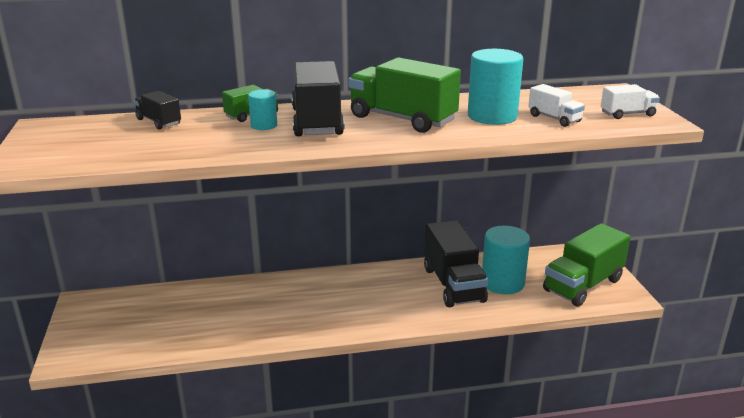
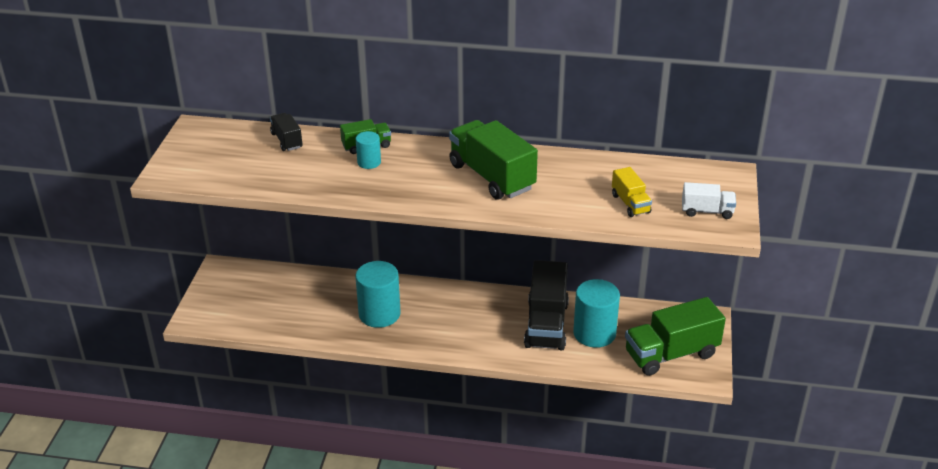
camera: 20 degrees right, 10 degrees up
(317, 122) = (416, 166): black truck -> none
(492, 116) = (575, 189): turquoise cylinder -> turquoise cylinder (379, 314)
(554, 118) = (630, 203): white truck -> yellow truck

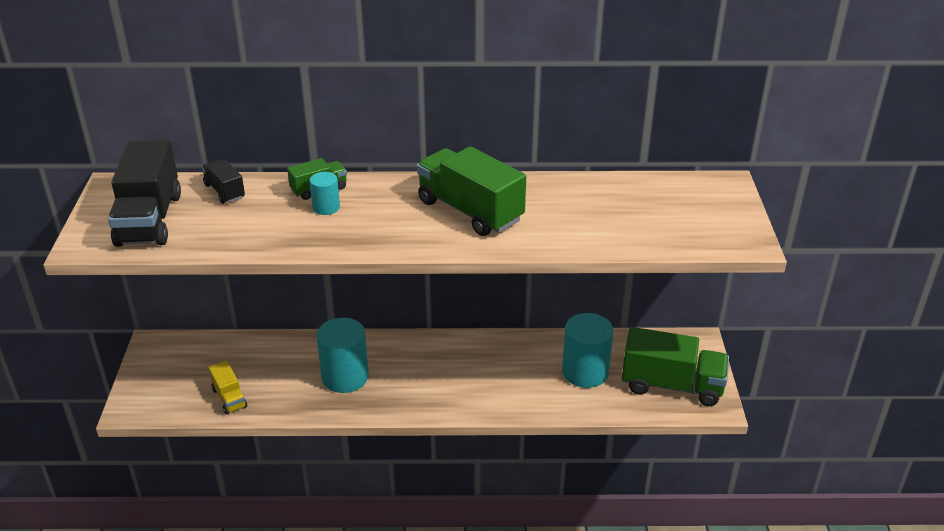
camera: 10 degrees left, 0 degrees up
(546, 324) = (531, 368): black truck -> black truck (149, 219)
(630, 203) = (631, 226): yellow truck -> yellow truck (229, 398)
(671, 354) = (671, 385): green truck -> green truck turned 135 degrees counterclockwise
(707, 211) = (716, 227): white truck -> none

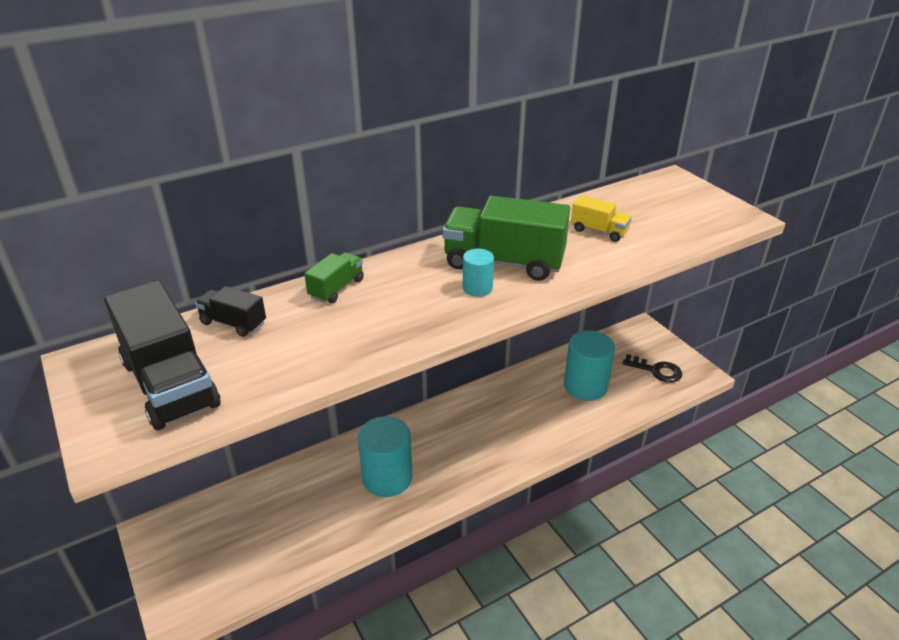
camera: 30 degrees left, 0 degrees up
(229, 398) = (286, 552): yellow truck -> yellow truck (599, 231)
(326, 207) = (363, 304): turquoise cylinder -> turquoise cylinder (477, 288)
(671, 385) = (656, 370): green truck -> black key

